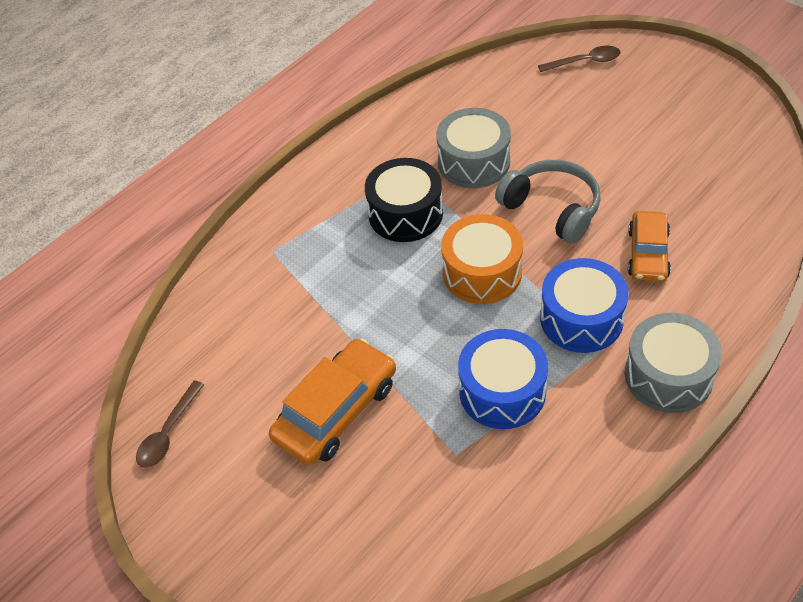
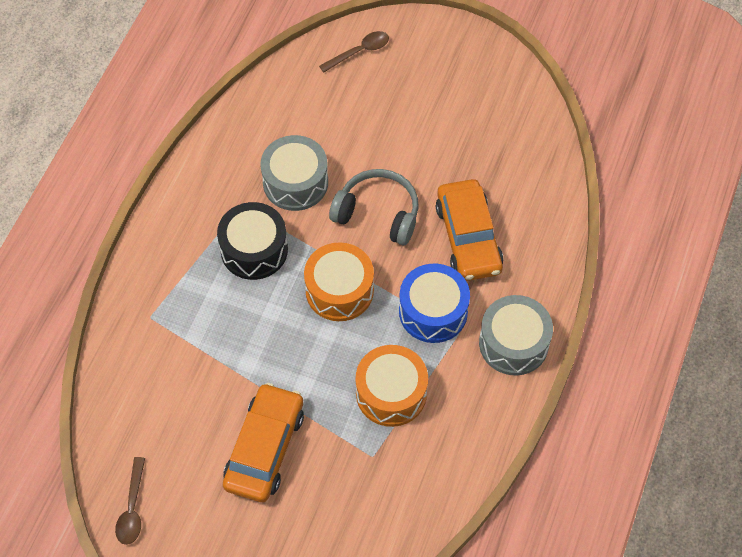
camera: 25 degrees left, 10 degrees up
(502, 391) = (391, 393): blue drum -> orange drum
(648, 254) = (468, 237): orange car -> orange car, size x1.50

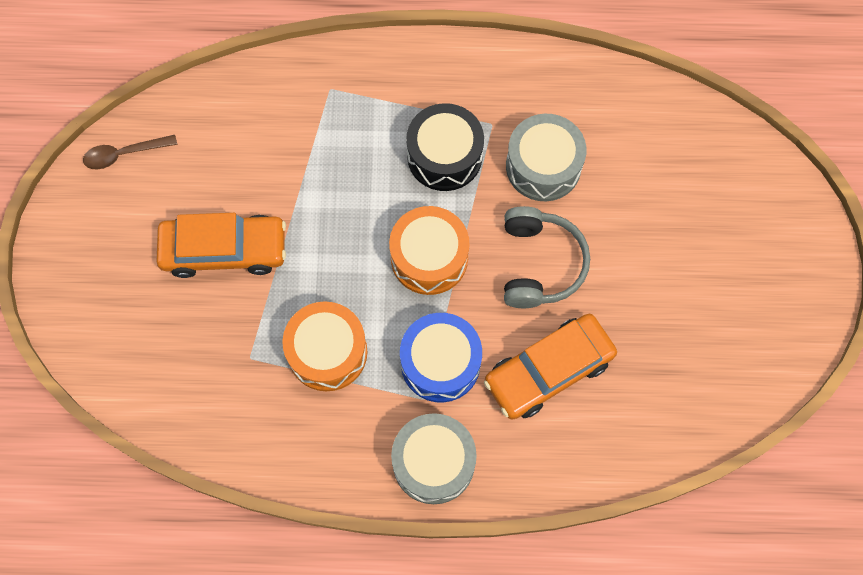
camera: 70 degrees right, 10 degrees up
(359, 52) = (744, 170): brown spoon -> none

